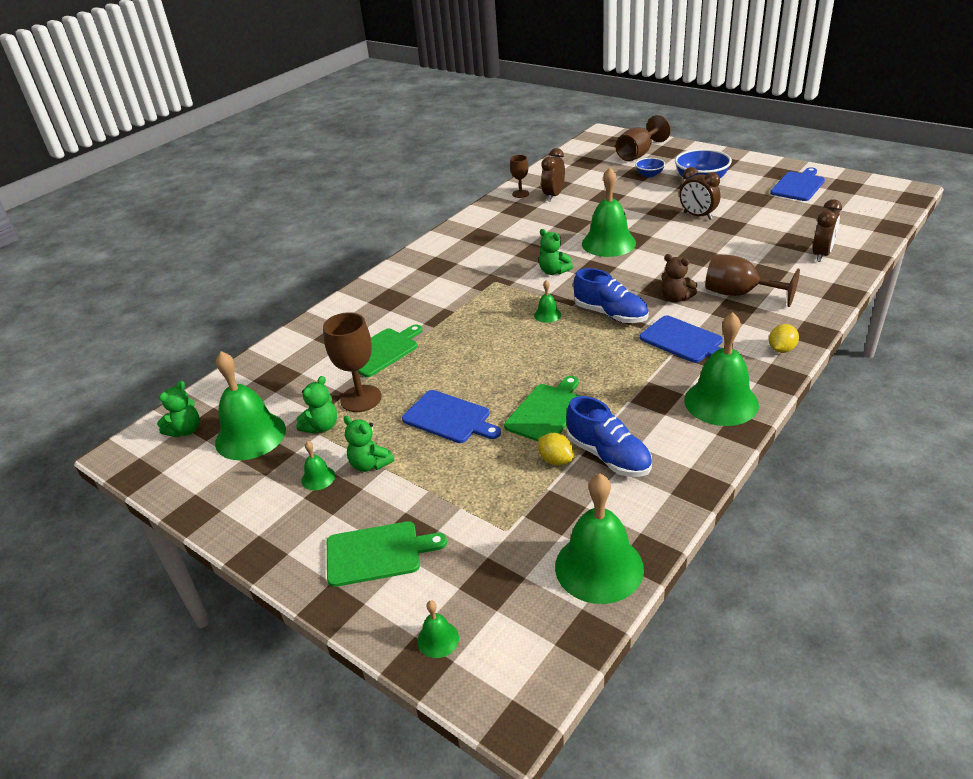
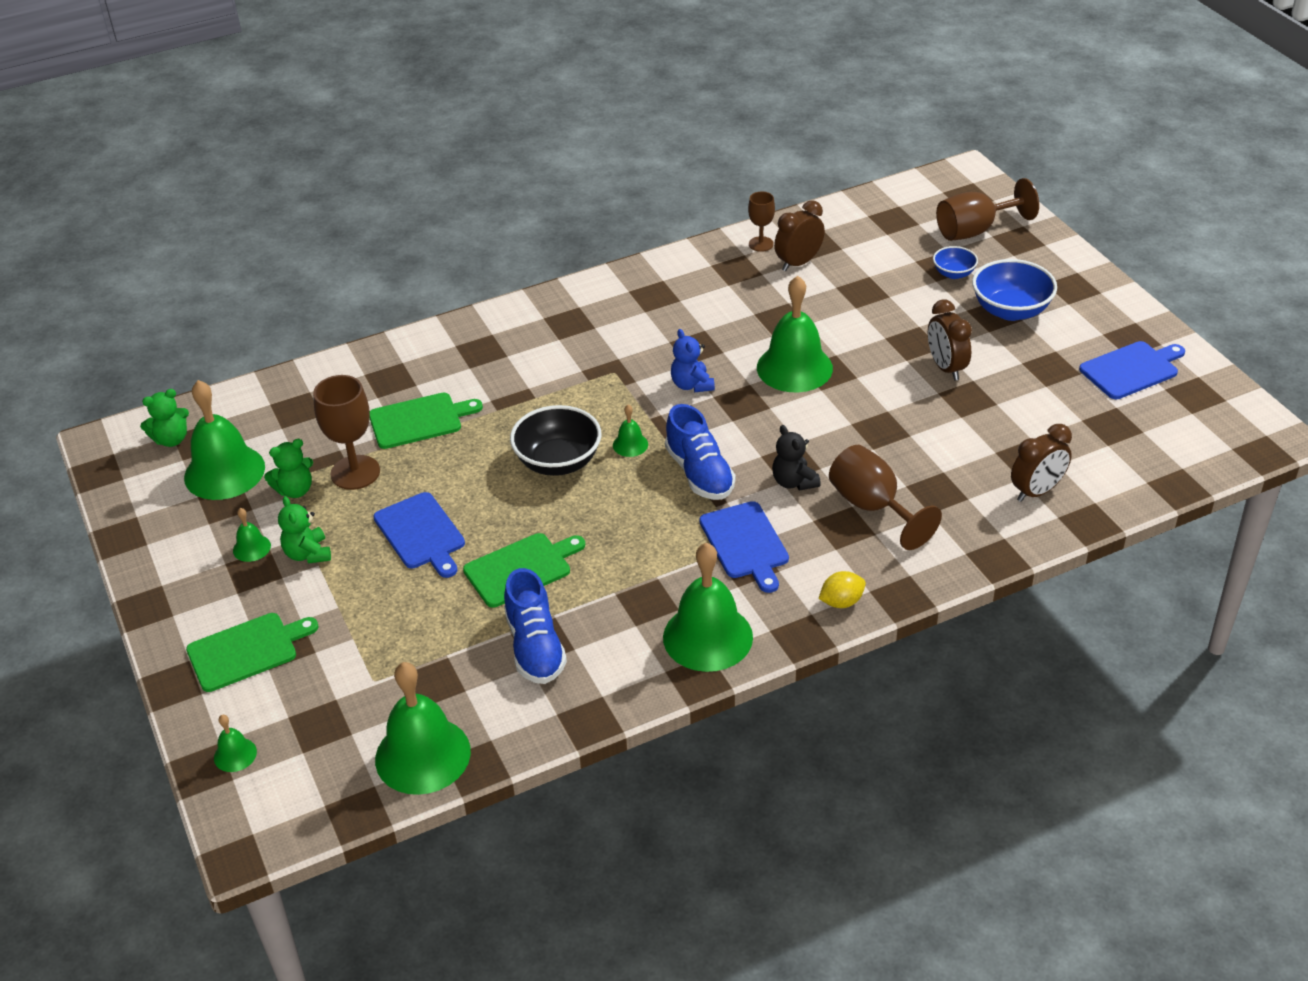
camera: 25 degrees right, 5 degrees up
(377, 553) = (246, 650): green cutting board -> green cutting board turned 45 degrees counterclockwise
(508, 341) = (558, 462): none -> black bowl
(553, 271) = (692, 385): green teddy bear -> blue teddy bear
(556, 460) = (481, 628): yellow lemon -> none
(675, 298) = (794, 482): brown teddy bear -> black teddy bear

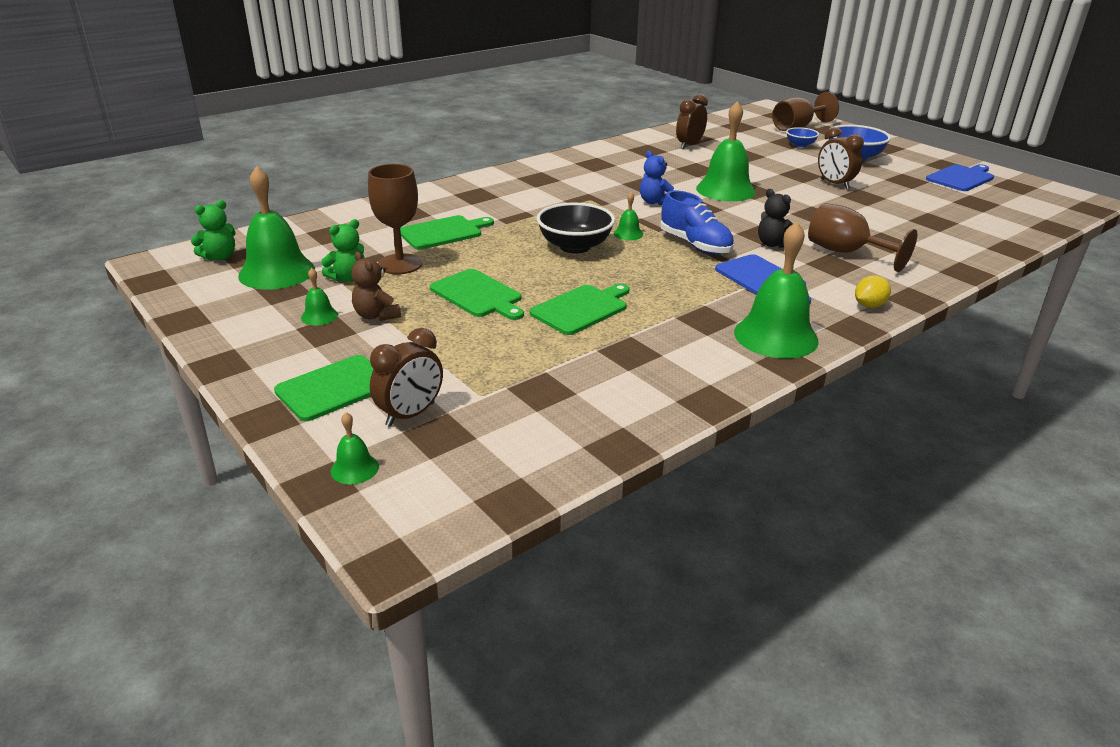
camera: 15 degrees left, 10 degrees down
(308, 554) = (376, 315): green teddy bear -> brown teddy bear
(421, 533) = (478, 295): blue cutting board -> green cutting board
(422, 755) = (560, 446): green bell -> none
(535, 647) = (625, 356): blue shoe -> none
(761, 244) = (656, 139): brown goblet -> none
(1036, 491) = (958, 236): brown clock -> brown clock (410, 414)

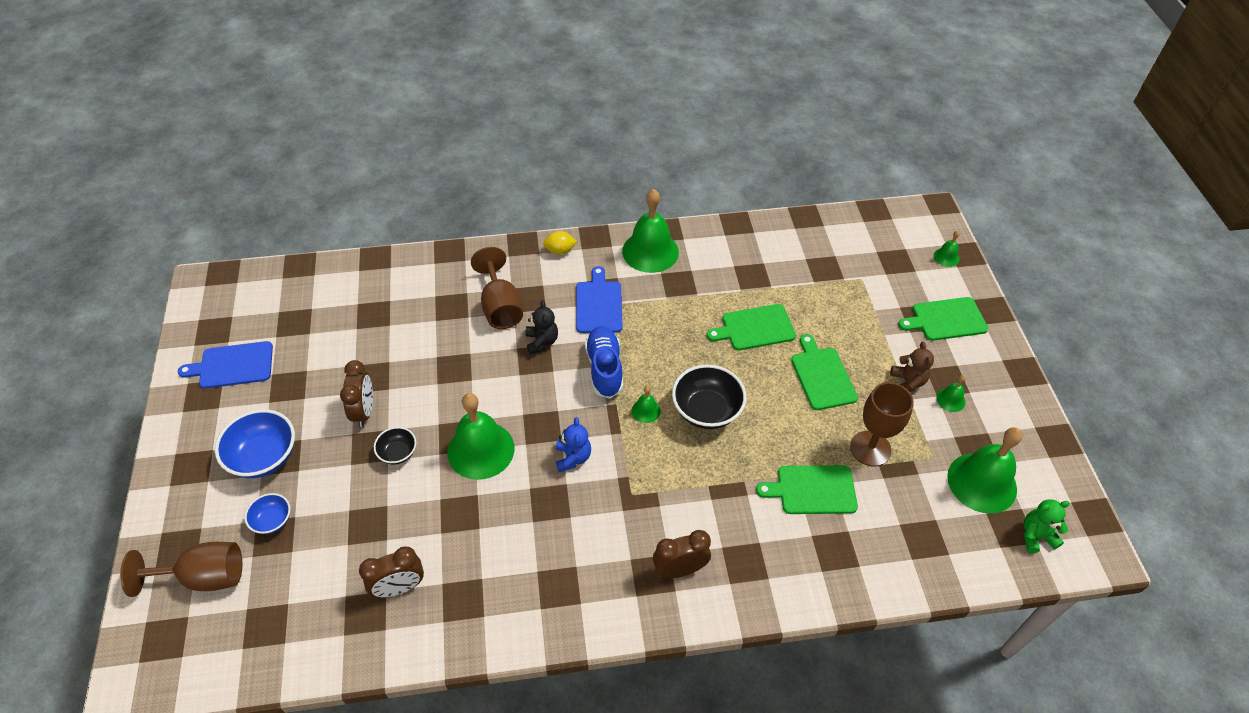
camera: 150 degrees left, 20 degrees up
(348, 278) = (920, 445): green teddy bear -> none
(410, 414) = (907, 280): brown clock -> brown clock (679, 569)
(777, 177) = (398, 453): none -> black bowl

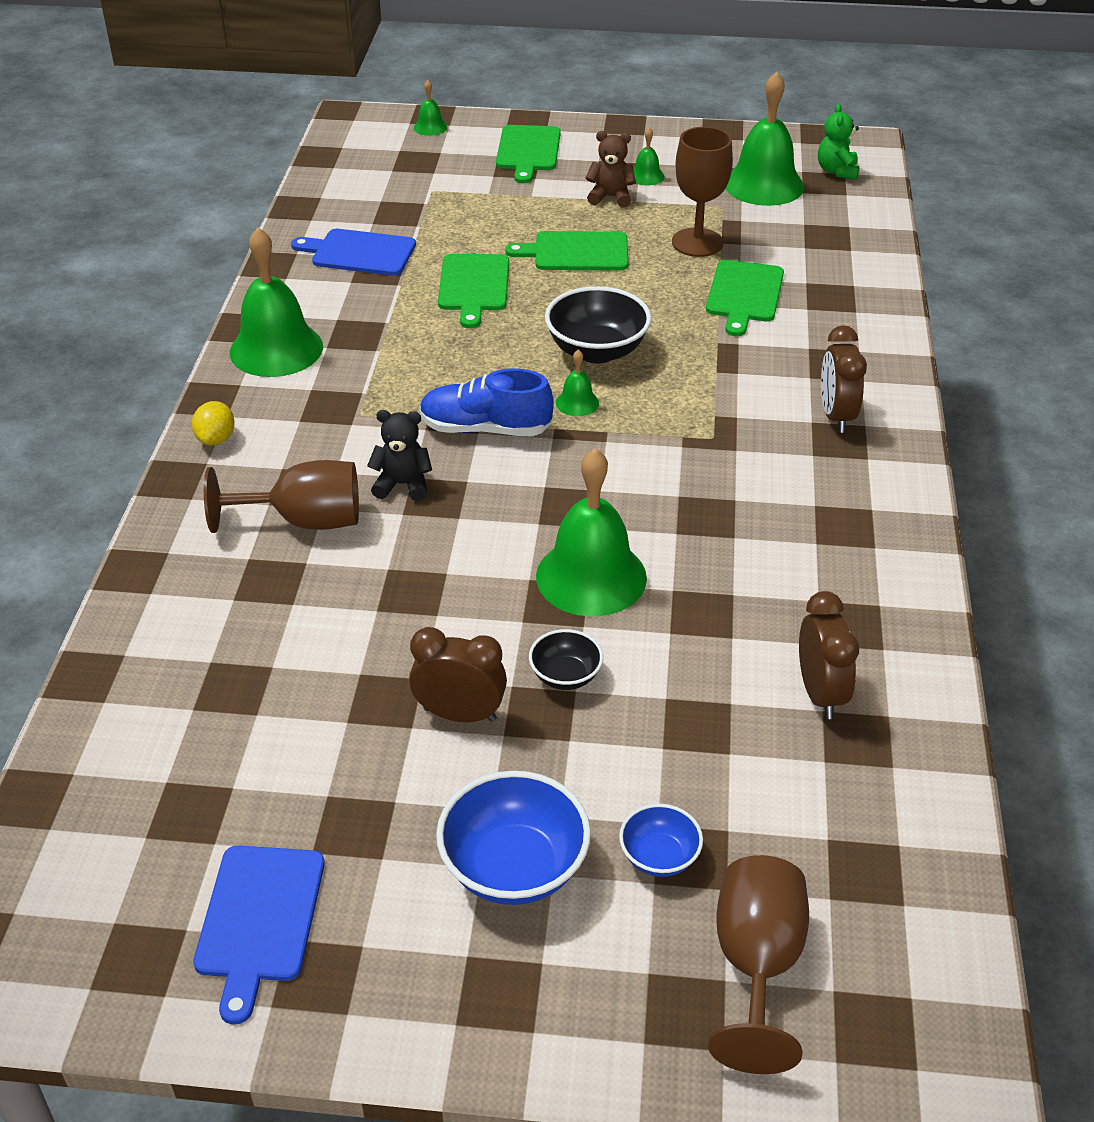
camera: 75 degrees left, 10 degrees down
(573, 457) = (635, 482): blue teddy bear -> none
(598, 304) = (357, 416): blue cutting board -> blue cutting board (359, 253)

